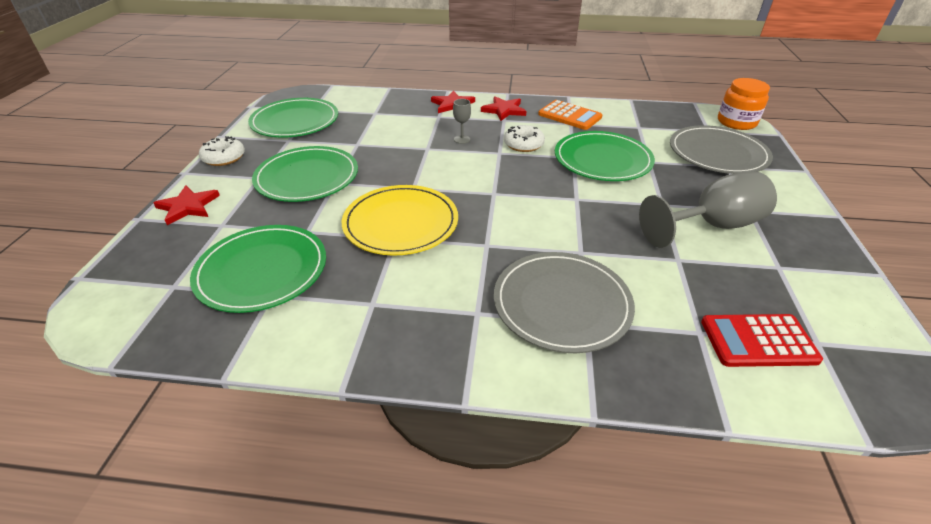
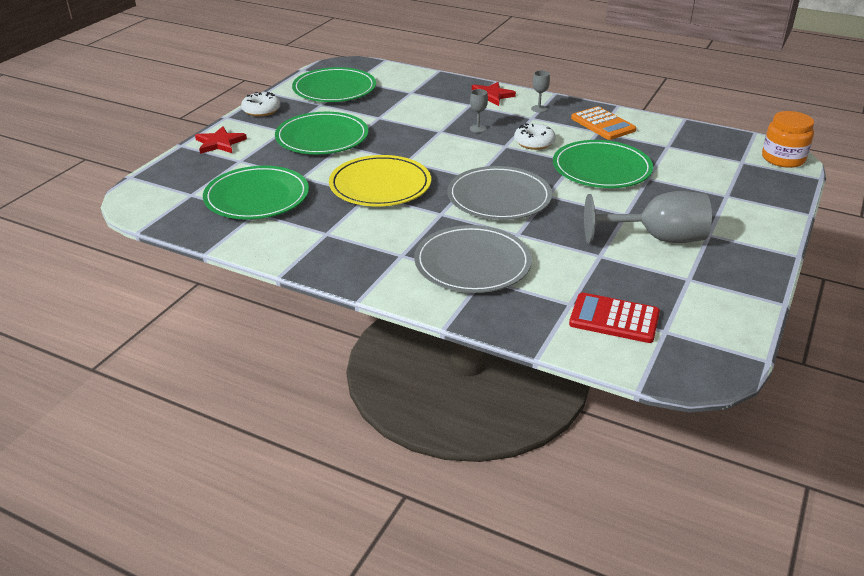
camera: 20 degrees right, 5 degrees down
(504, 110) = (539, 109): red star -> grey goblet
(717, 153) = (729, 183): grey plate -> grey plate (499, 197)

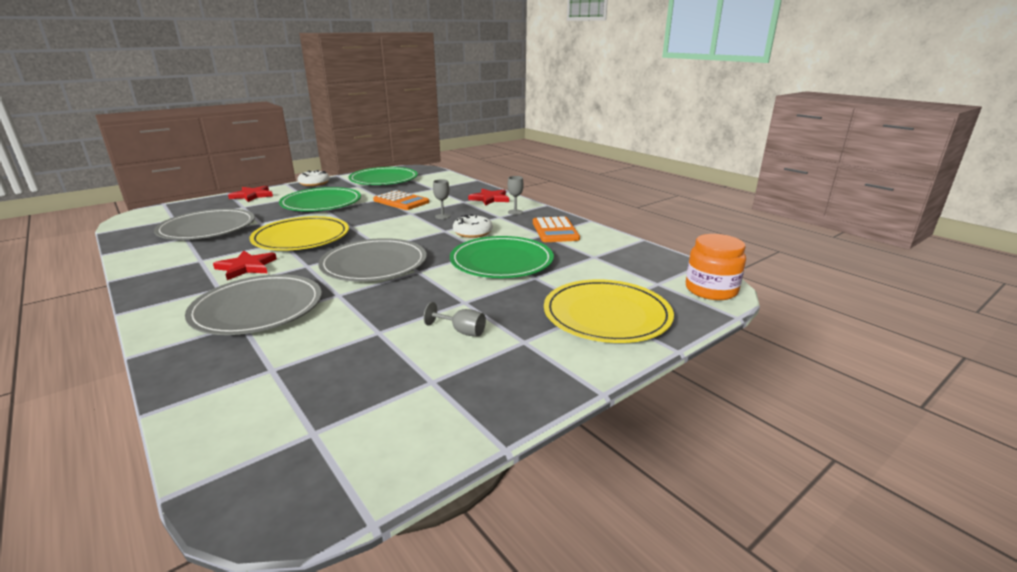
camera: 25 degrees right, 10 degrees down
(257, 197) = (207, 228): green plate -> grey plate
(387, 229) = (246, 267): none -> red star
(405, 117) = (401, 201): none -> orange calculator
(614, 319) = (284, 400): red calculator -> none
(658, 238) = (462, 331): grey goblet -> grey goblet, size x0.42
(737, 198) = (606, 315): none -> yellow plate

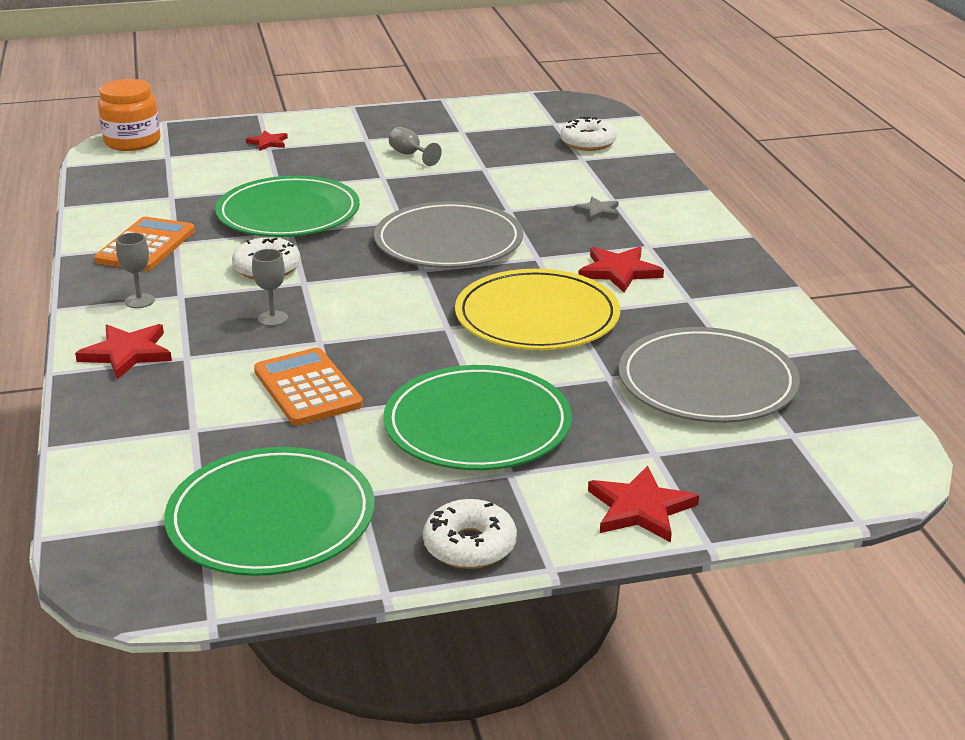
camera: 155 degrees left, 5 degrees up
(257, 308) = (598, 211): grey plate -> grey star
(263, 400) = (588, 143): none -> white donut
(606, 315) = (268, 142): yellow plate -> red star

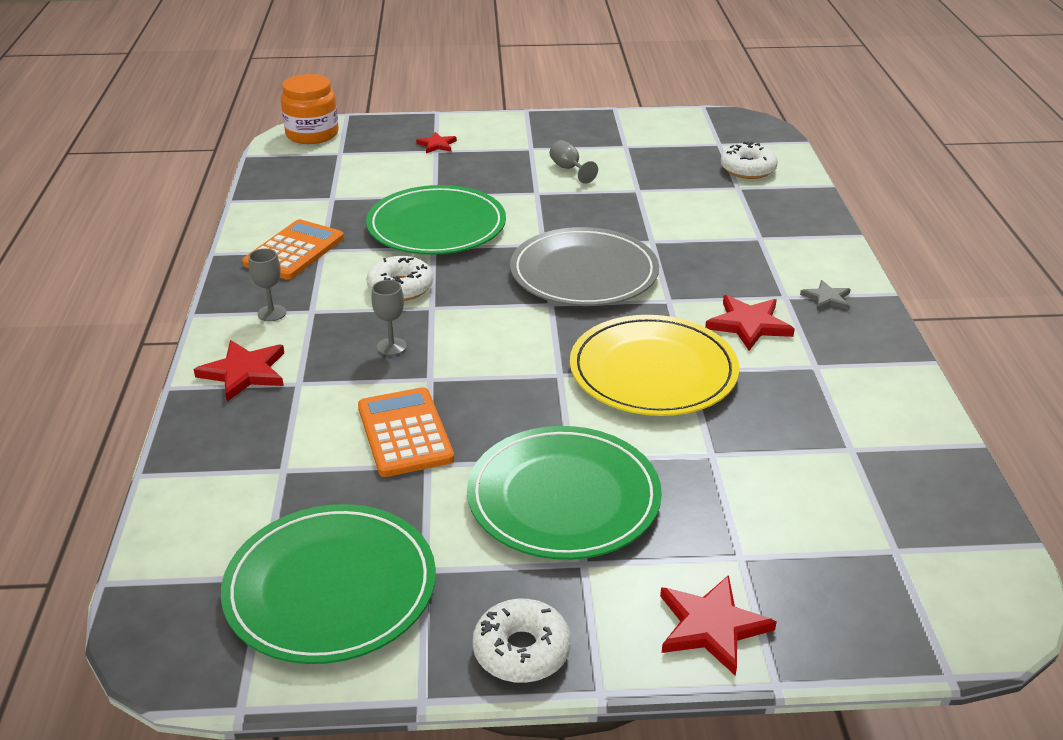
camera: 10 degrees right, 5 degrees up
(598, 211) = (741, 250): grey star -> grey star (827, 298)
(707, 382) = (815, 471): grey plate -> none

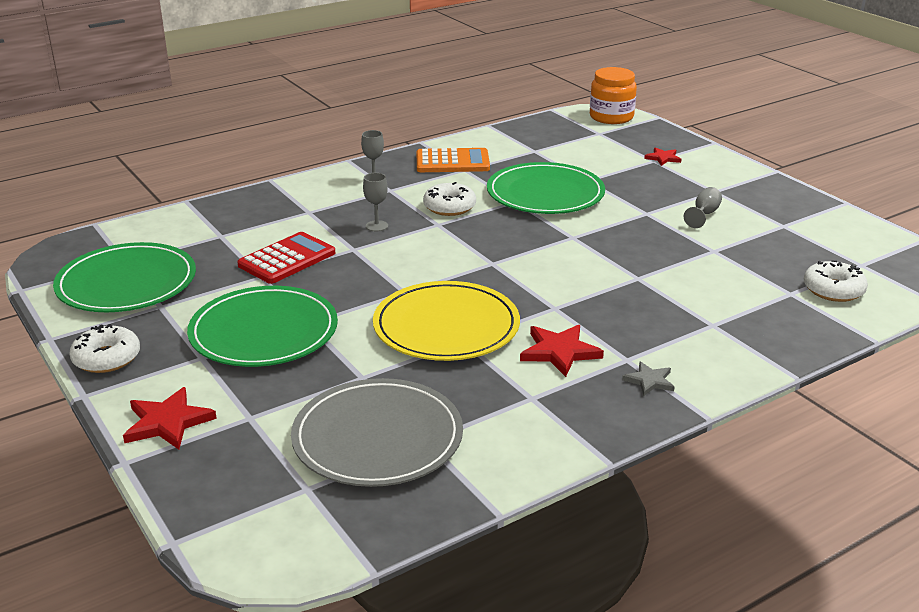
camera: 60 degrees right, 5 degrees down
(244, 372) = (304, 193): red star -> none
(404, 433) = (287, 259): orange calculator -> red calculator
(584, 273) = (551, 263): grey plate -> grey plate (377, 437)

